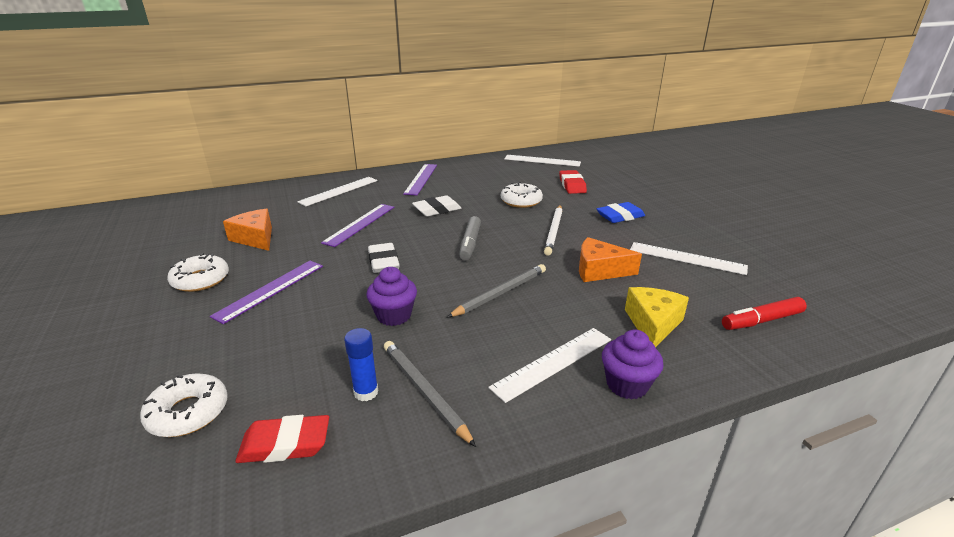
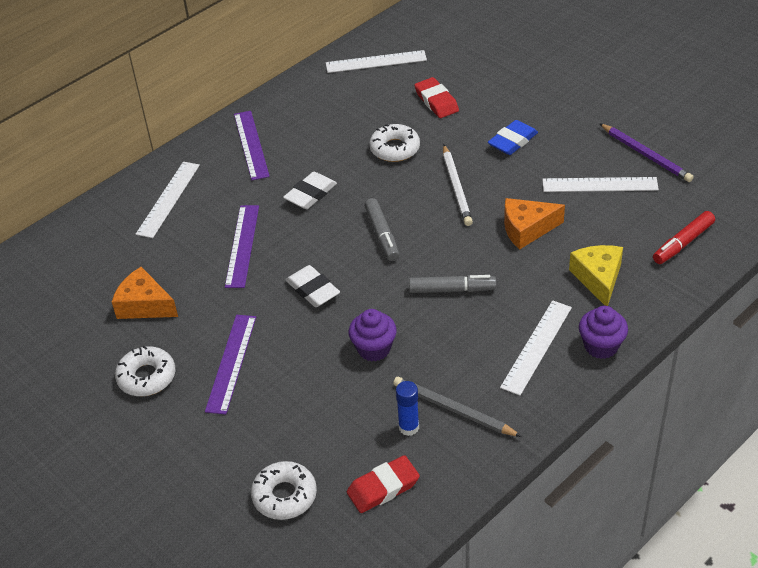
camera: 20 degrees left, 15 degrees up
(500, 293) = (452, 289): grey pencil -> grey marker
(741, 249) = (645, 155): none -> purple pencil

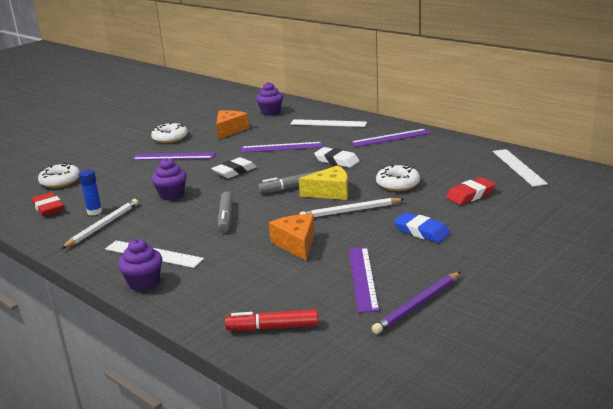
camera: 85 degrees right, 20 degrees down
(85, 261) = (270, 112): none -> purple cupcake
(454, 409) = (103, 226): grey pencil -> white pencil
(598, 278) = (228, 280): yellow cheese -> yellow cheese (330, 192)
(600, 185) = (362, 278): white ruler -> purple ruler
(683, 243) = (273, 327): red marker -> red marker turned 45 degrees counterclockwise

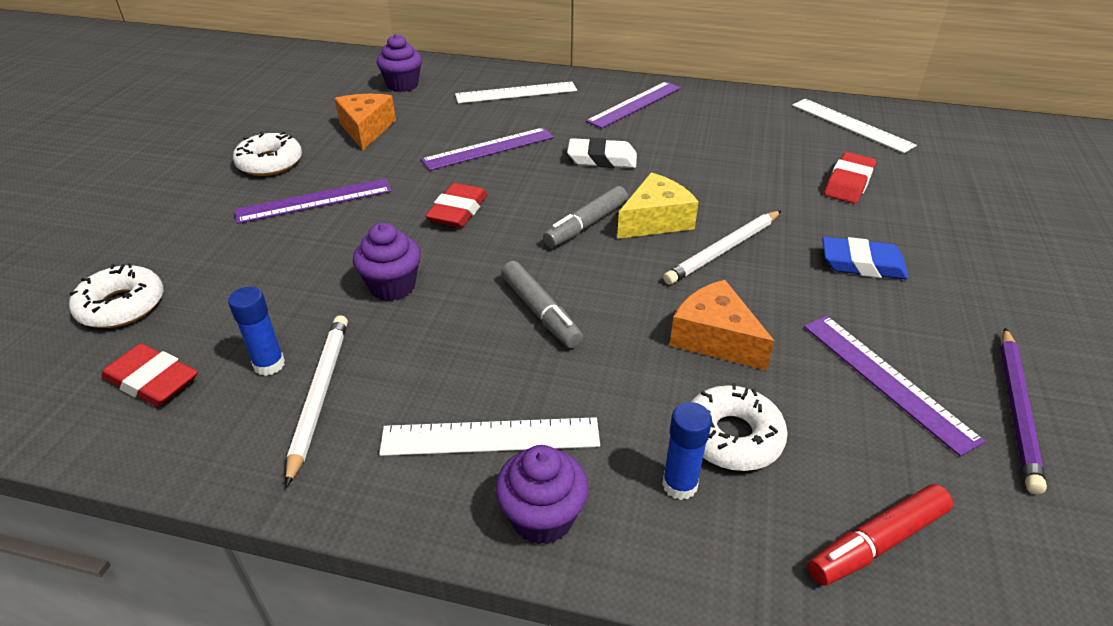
camera: 30 degrees left, 15 degrees up
(211, 288) = (679, 485): none -> blue glue stick
(234, 171) = (458, 211): white eraser -> red eraser
(398, 184) = (734, 184): white donut -> white donut (732, 437)

